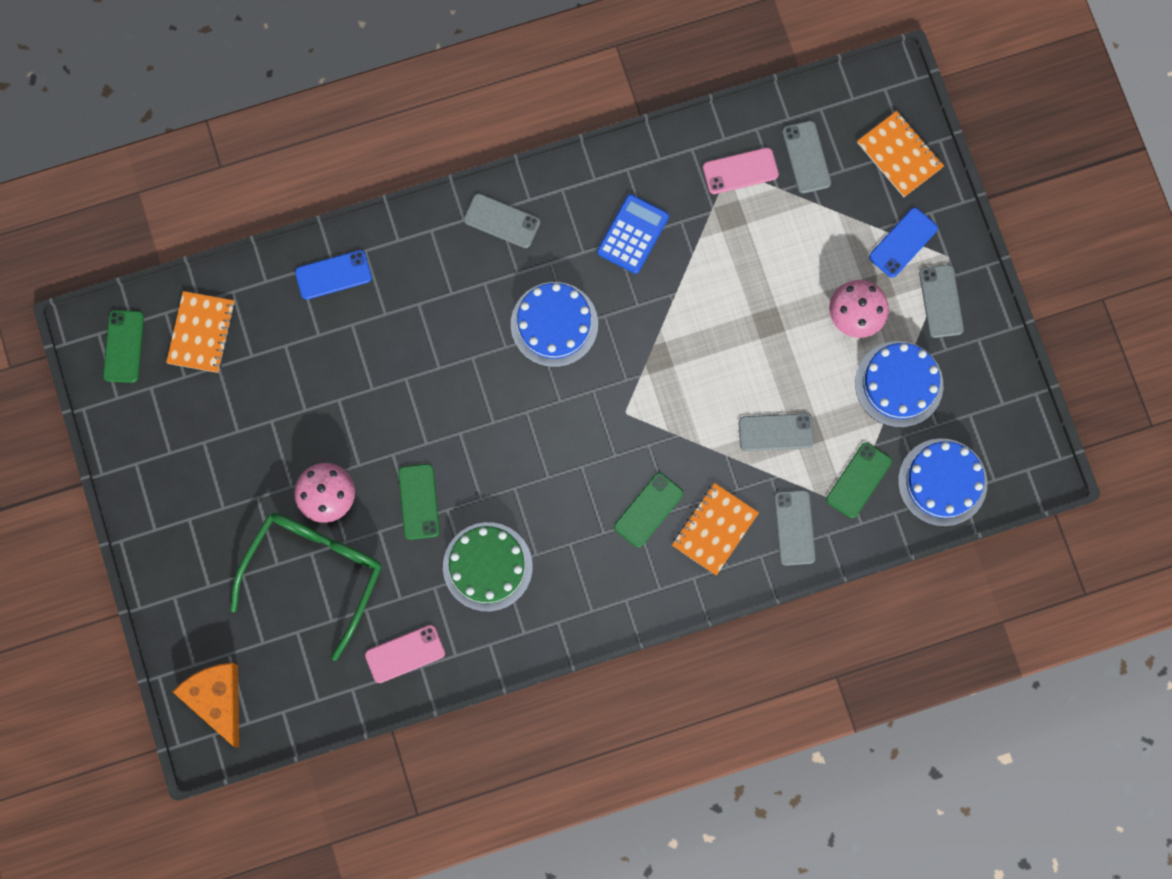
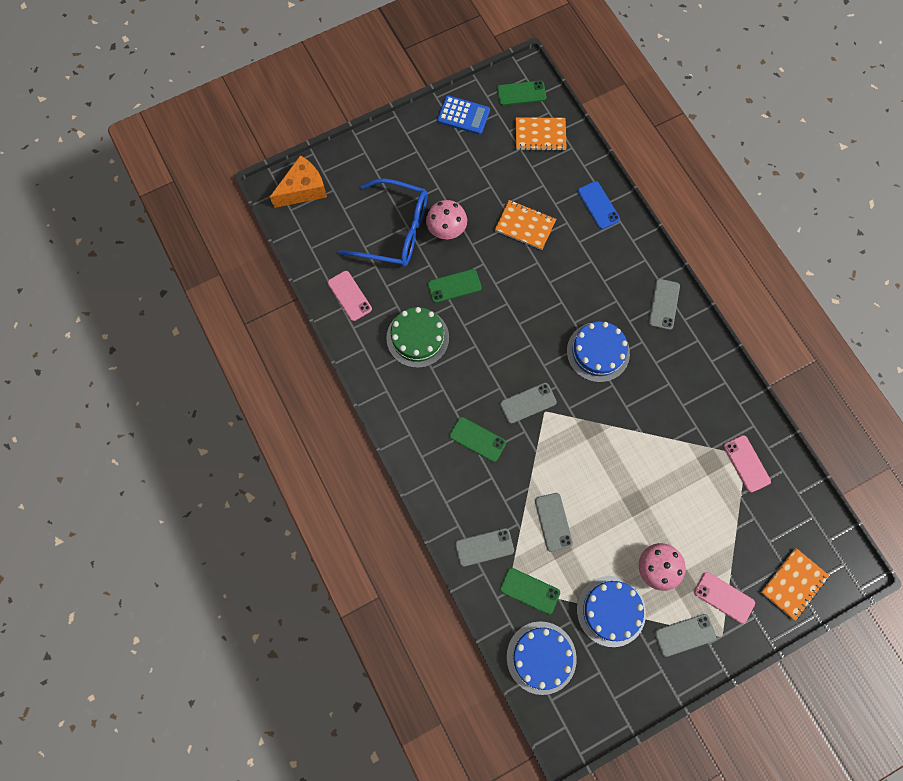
camera: 80 degrees right, 5 degrees down
(315, 572) = (395, 231): green glasses -> blue glasses
(633, 234) = (677, 394): blue calculator -> blue calculator (463, 115)
(714, 529) = (472, 488): orange notebook -> orange notebook (525, 226)
(806, 157) = (771, 511): grey phone -> grey phone (528, 403)
(903, 242) = (724, 597): blue phone -> pink phone

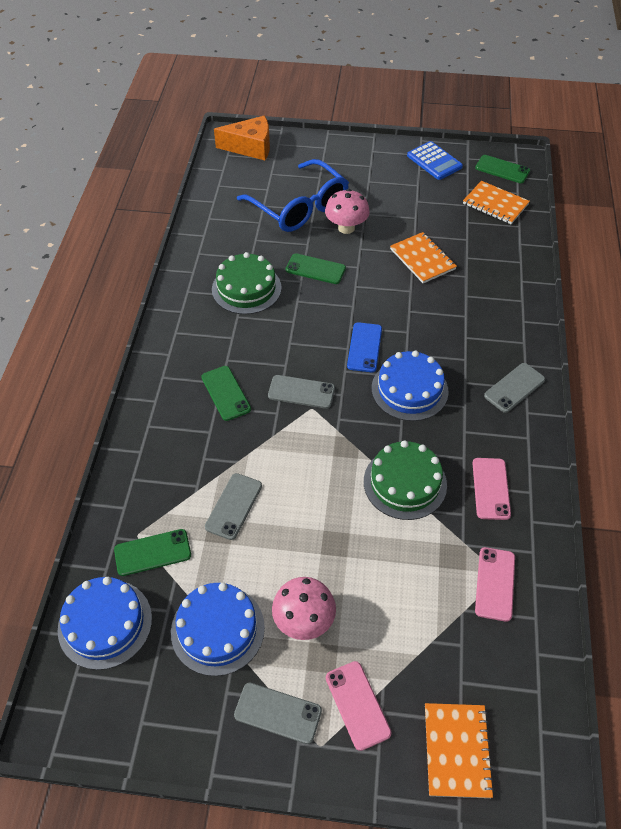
camera: 35 degrees right, 20 degrees down
(349, 296) = (217, 231): pink phone -> pink phone (491, 488)
(484, 547) = (146, 485): grey phone -> none
(529, 590) = (152, 552): green phone -> green phone turned 75 degrees counterclockwise
(598, 205) = (509, 278): blue phone -> blue phone (364, 347)
(646, 429) = (405, 483): none -> green cake
(793, 584) = (457, 750): orange notebook -> orange notebook turned 75 degrees counterclockwise

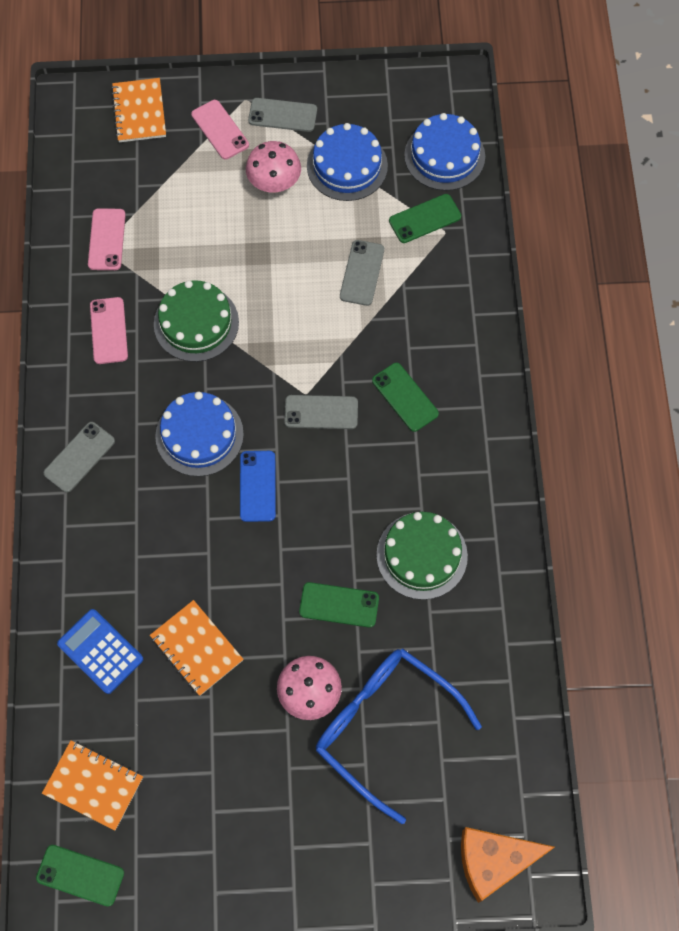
camera: 170 degrees right, 15 degrees up
(434, 161) = (190, 877): blue calculator -> blue calculator (100, 651)

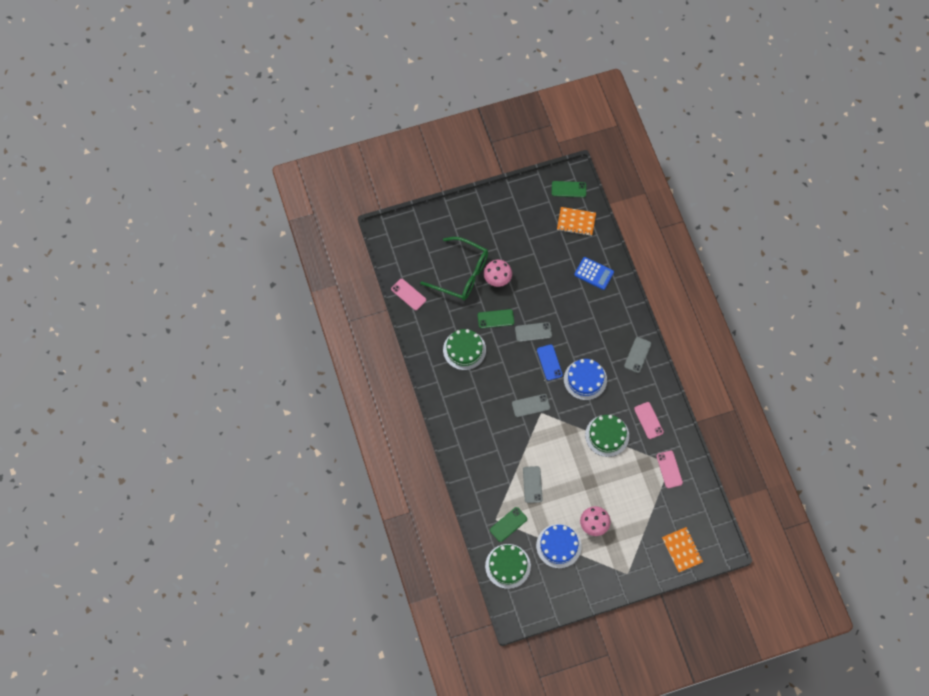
camera: 165 degrees right, 0 degrees up
(196, 648) = (552, 285): orange notebook -> none
(220, 130) = (634, 550): pink phone -> pink phone (408, 294)
(282, 115) = (603, 568): grey phone -> grey phone (533, 332)
(384, 726) = (461, 274): blue glasses -> green glasses
(405, 397) = (492, 423): green phone -> none
(444, 156) = (508, 566): blue cake -> green cake
(493, 861) = (403, 234): orange cheese -> none

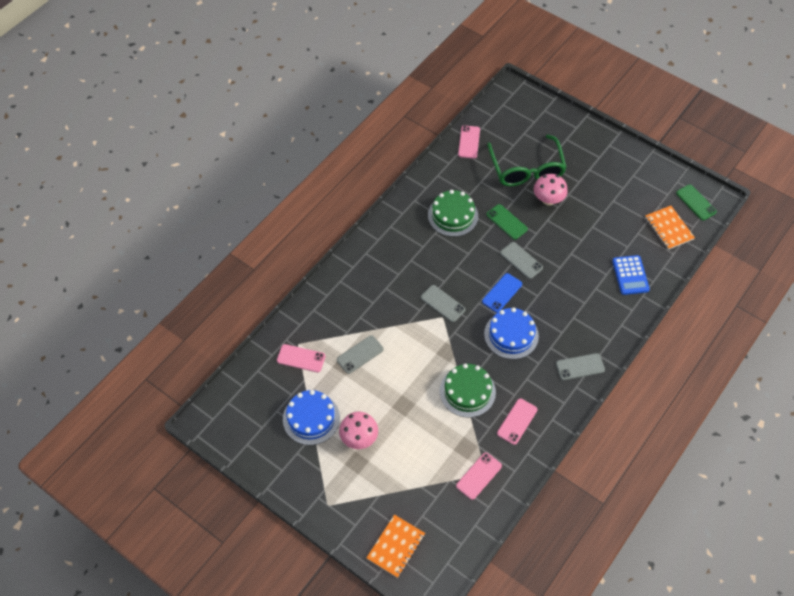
camera: 55 degrees right, 10 degrees down
(508, 524) = (301, 358): green phone -> pink phone
(508, 566) = (256, 384): green cake -> none

